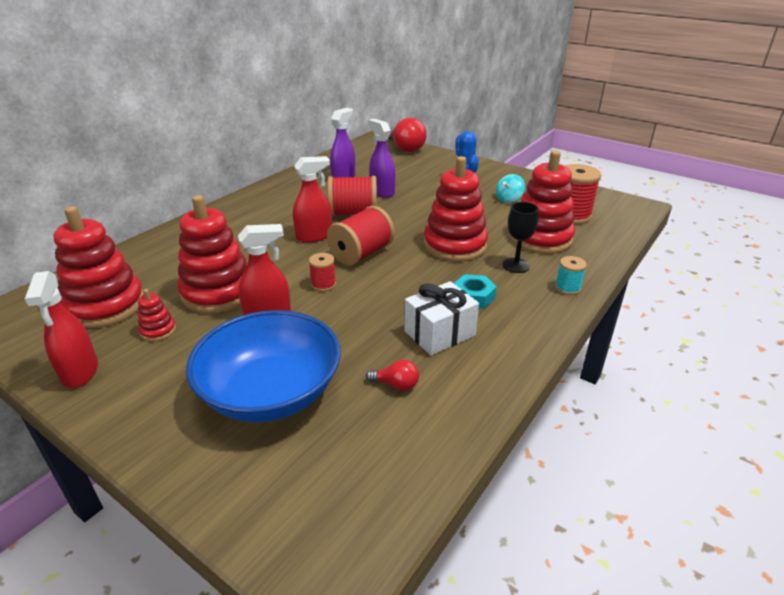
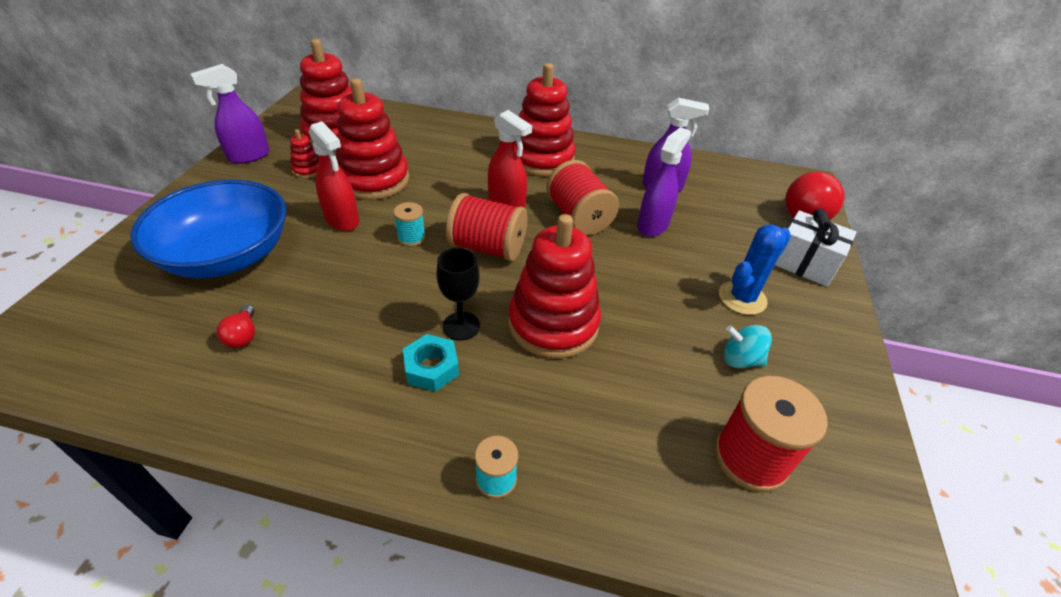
camera: 65 degrees right, 10 degrees up
(80, 372) = (248, 156): red spray bottle -> purple spray bottle
(323, 284) = (411, 237): red spool -> turquoise spool
(439, 333) = (342, 351): white gift -> white gift (804, 263)
(516, 265) = (533, 402): black goblet -> black goblet (461, 326)
(540, 238) = (635, 422): red stacking toy -> red stacking toy (542, 159)

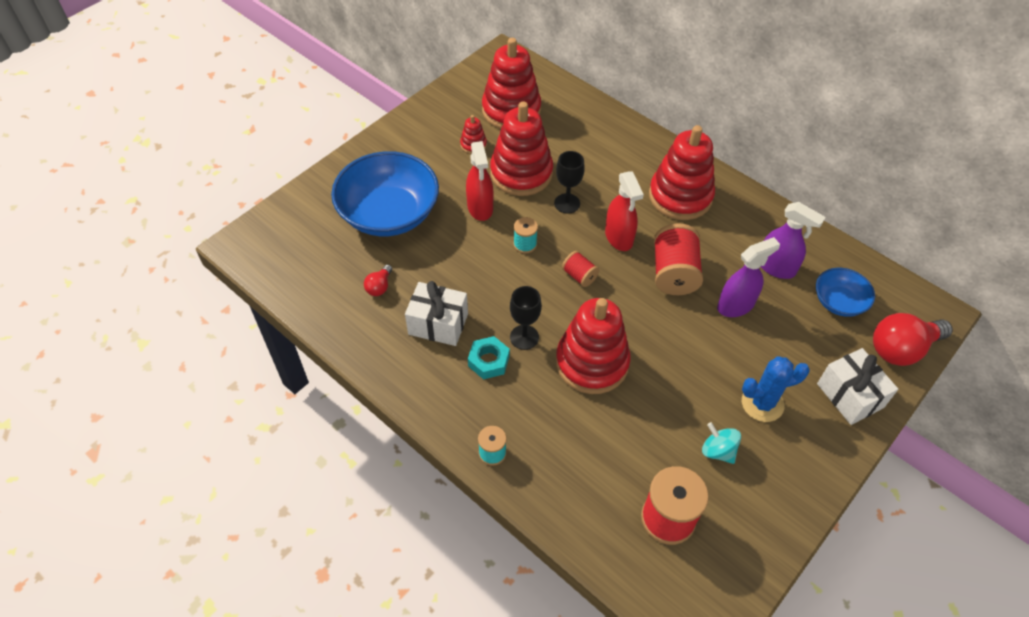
camera: 30 degrees right, 10 degrees up
(248, 156) = (433, 114): purple spray bottle -> none
(344, 350) = (438, 324): none -> white gift
(437, 192) = (567, 203): none -> black goblet
(487, 248) = (579, 276): red spool -> red spool, size x0.53
(731, 196) = (839, 302): none -> blue bowl

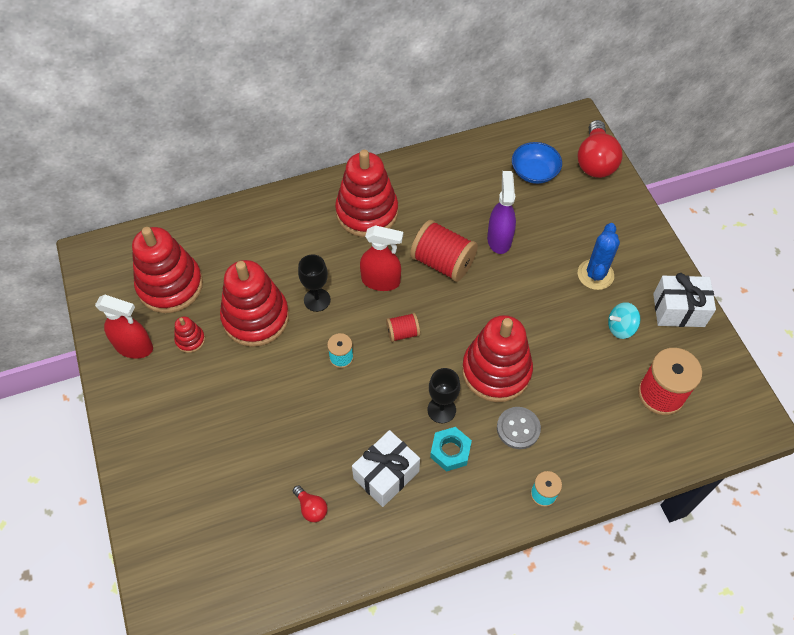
camera: 60 degrees left, 5 degrees up
(389, 213) = (225, 458): blue bowl -> none
(480, 208) = (273, 373): red spray bottle -> red spray bottle (134, 347)
(545, 405) = (518, 428): none -> grey button
(776, 267) = (479, 191): purple spray bottle -> none
(850, 395) = (616, 216): white gift -> white gift (678, 310)

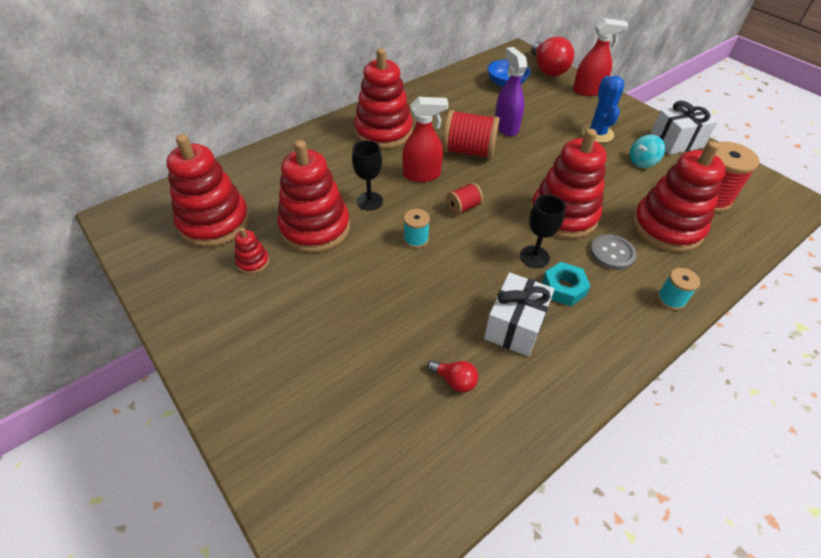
camera: 20 degrees left, 10 degrees down
(134, 347) = (191, 283): red spray bottle -> red spray bottle (588, 91)
(592, 416) = (666, 227): none -> red stacking toy

